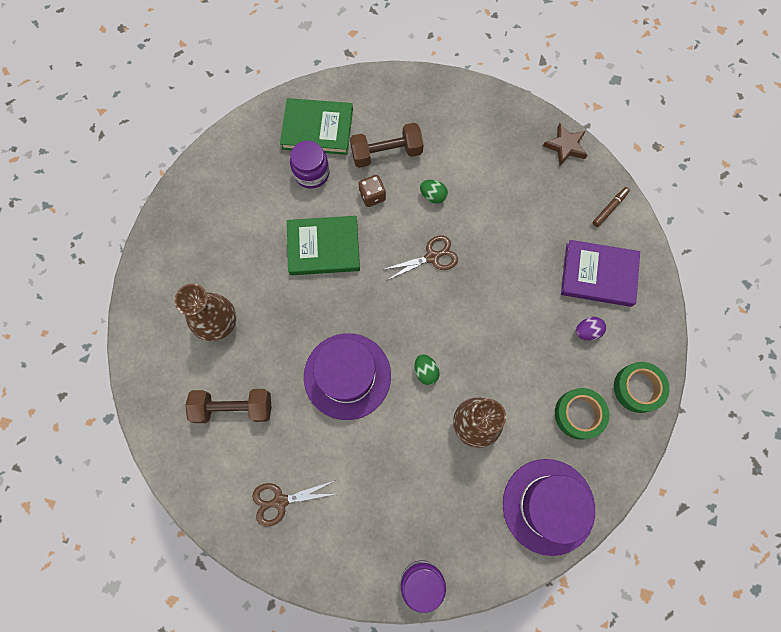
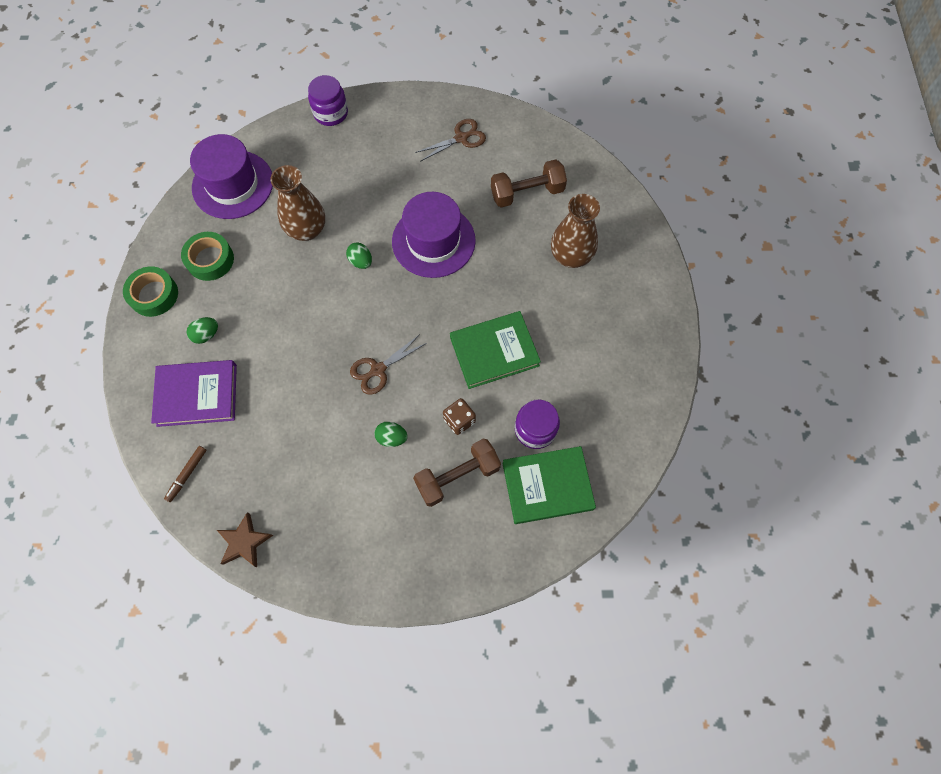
camera: 165 degrees right, 5 degrees down
(587, 331) = (206, 335): purple egg -> green egg

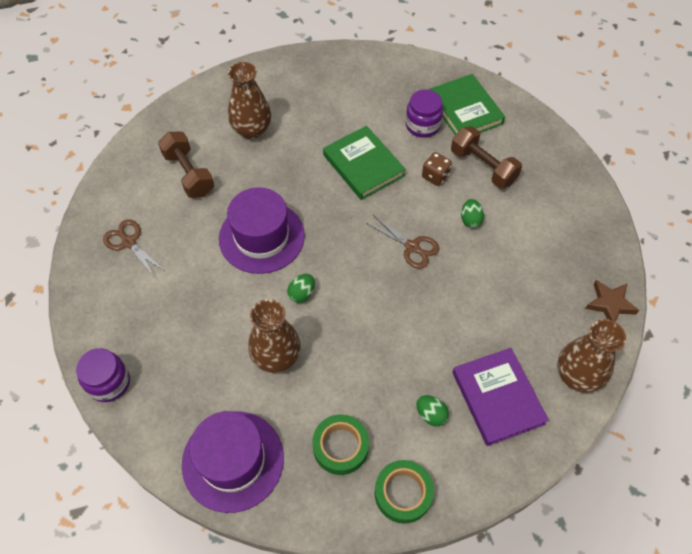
camera: 105 degrees left, 10 degrees down
(187, 474) = (577, 375): brown marker -> brown vase

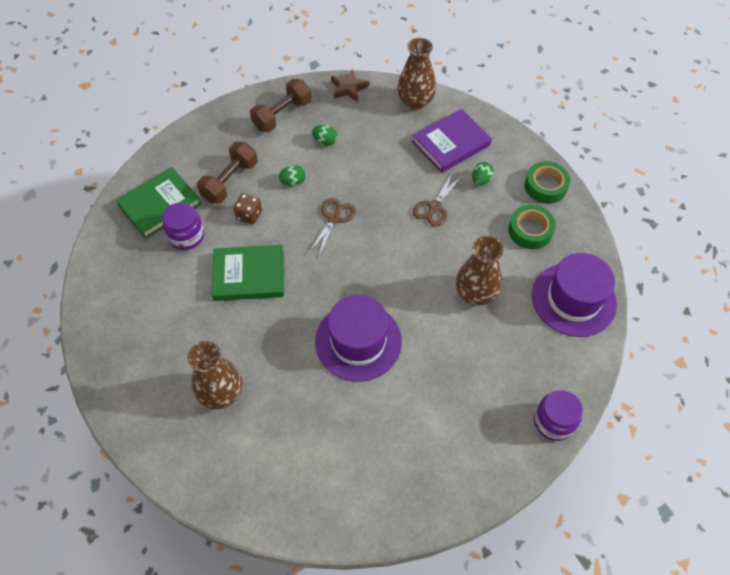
camera: 105 degrees left, 0 degrees up
(129, 242) = (402, 467): brown scissors -> brown scissors (434, 207)
(188, 174) = (298, 439): brown dumbbell -> brown dumbbell (282, 115)
(302, 293) = (408, 291): green egg -> green egg (325, 141)
(363, 165) = (249, 275): green book -> green book turned 45 degrees clockwise

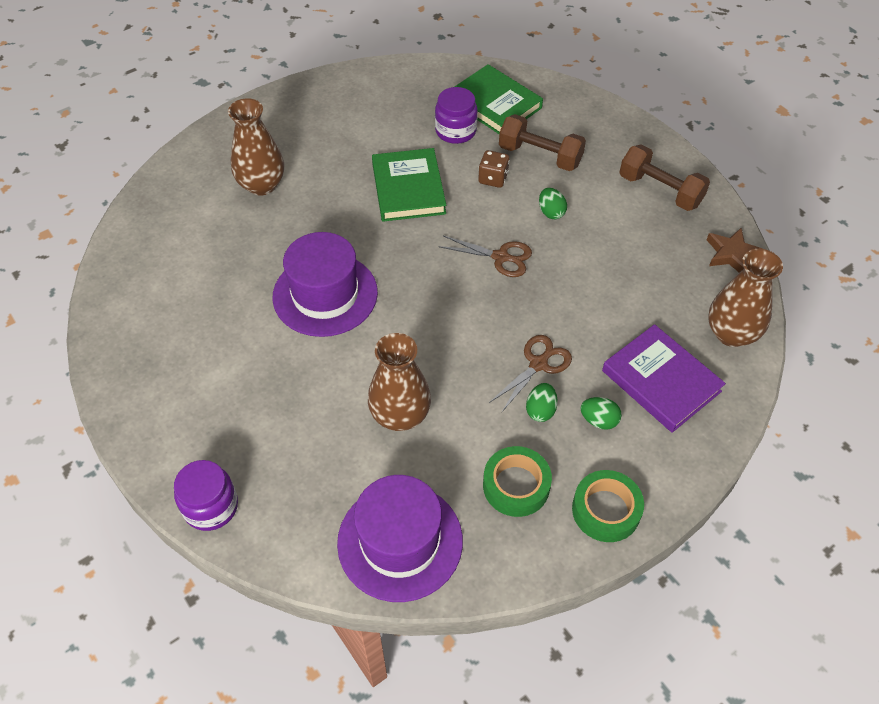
camera: 85 degrees right, 5 degrees down
(325, 141) = (626, 237): green egg -> green egg (540, 410)
(434, 207) = (538, 364): brown scissors -> brown scissors turned 105 degrees clockwise

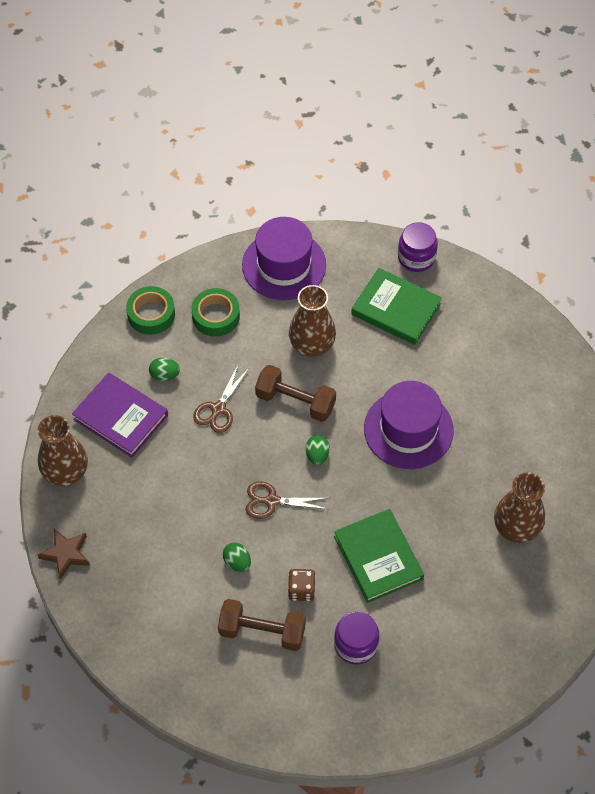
camera: 165 degrees right, 5 degrees up
(494, 104) = (326, 695): green book -> green book (396, 309)
(540, 410) = (209, 373): green egg -> green egg (317, 455)
(660, 190) = (137, 615): brown dumbbell -> brown dumbbell (295, 401)

